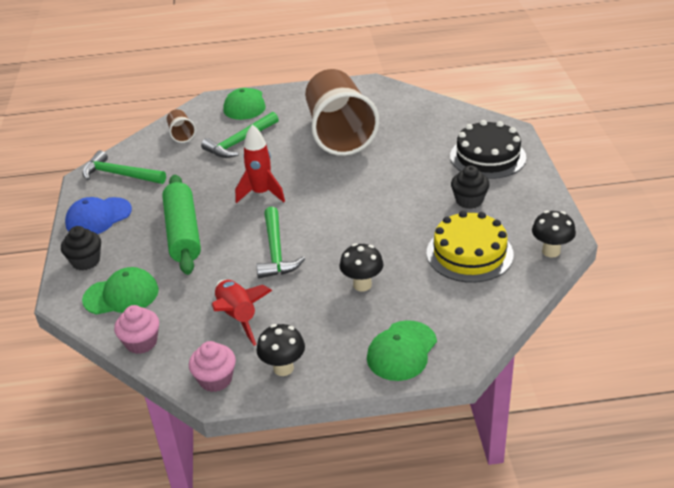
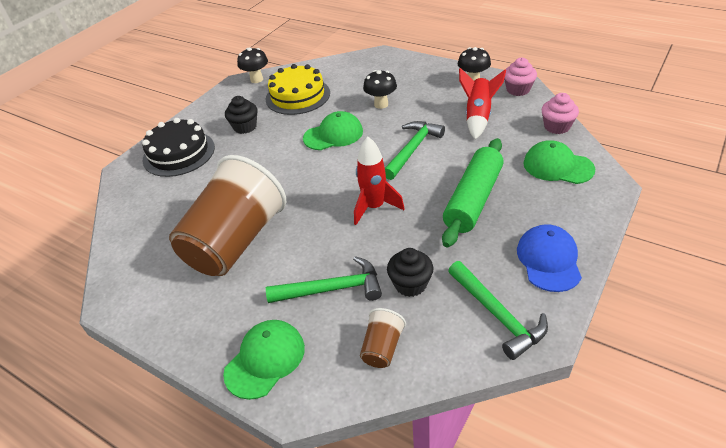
camera: 140 degrees left, 5 degrees up
(86, 261) = (579, 212): black cupcake -> black cupcake (410, 284)
(98, 217) = (548, 260): blue cap -> blue cap turned 90 degrees counterclockwise
(402, 351) = (400, 66): green cap -> green cap (333, 135)

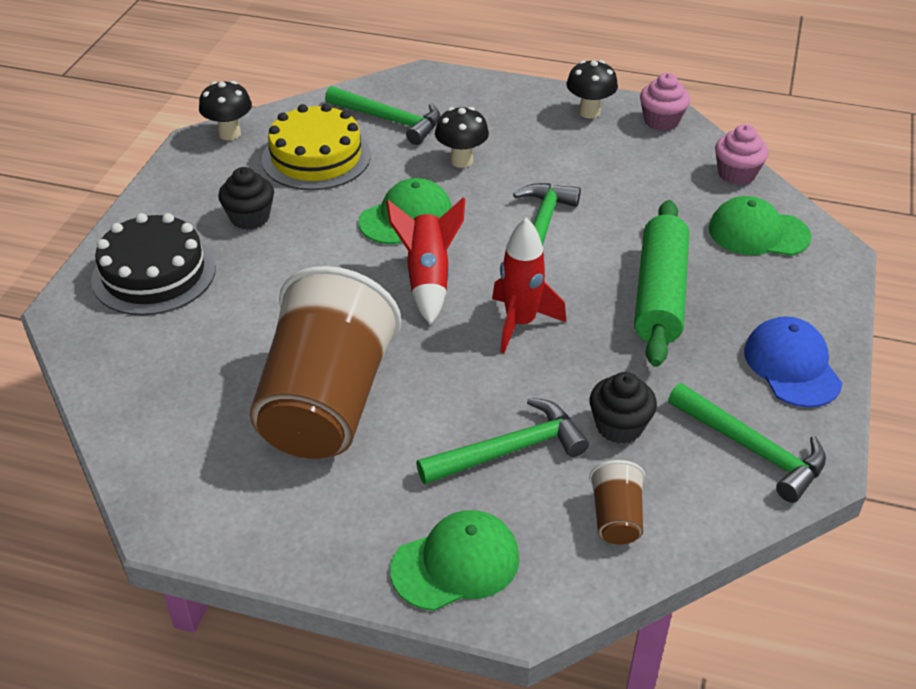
camera: 20 degrees left, 0 degrees up
(265, 360) = (456, 563): green cap -> green cap turned 45 degrees clockwise
(349, 78) = (389, 120): none -> green hammer
(478, 117) = (619, 168): red rocket -> red rocket (428, 279)

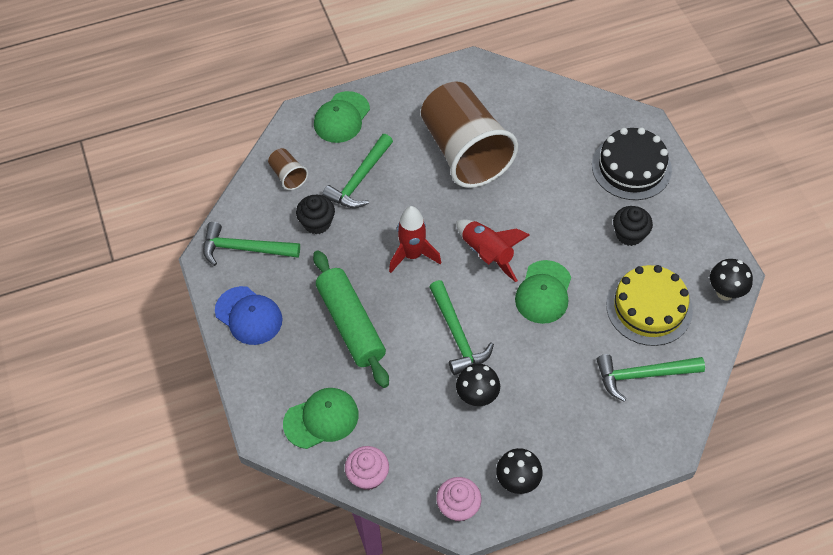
camera: 145 degrees right, 15 degrees up
(461, 160) = (558, 365): black mushroom -> black mushroom (477, 397)

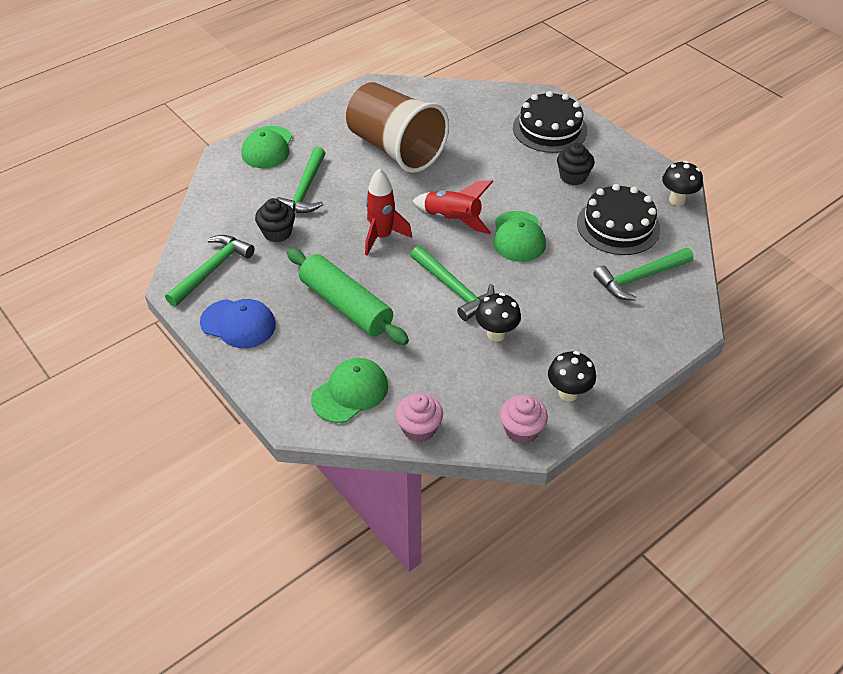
camera: 20 degrees left, 10 degrees down
(244, 249) = (212, 270): green hammer -> green hammer turned 135 degrees clockwise
(288, 176) = (233, 202): brown cup -> none
(649, 307) = (618, 226): yellow cake -> black cake

